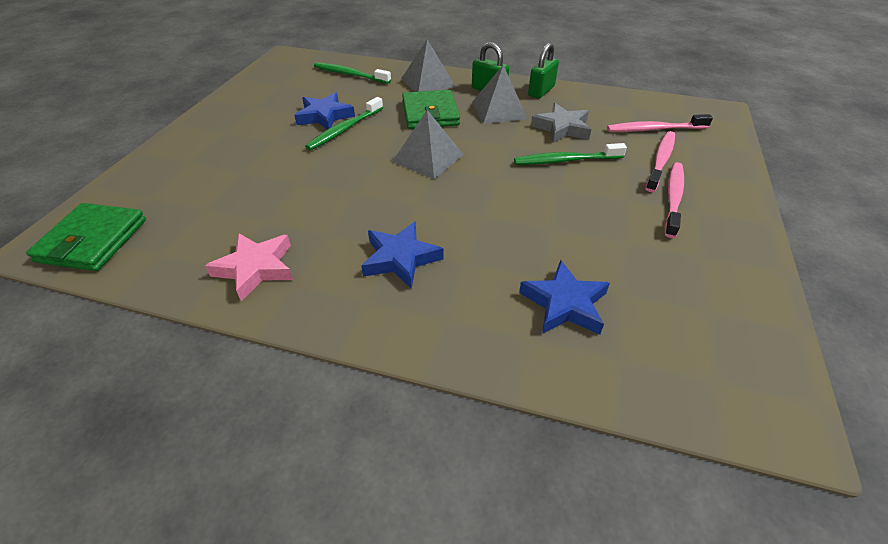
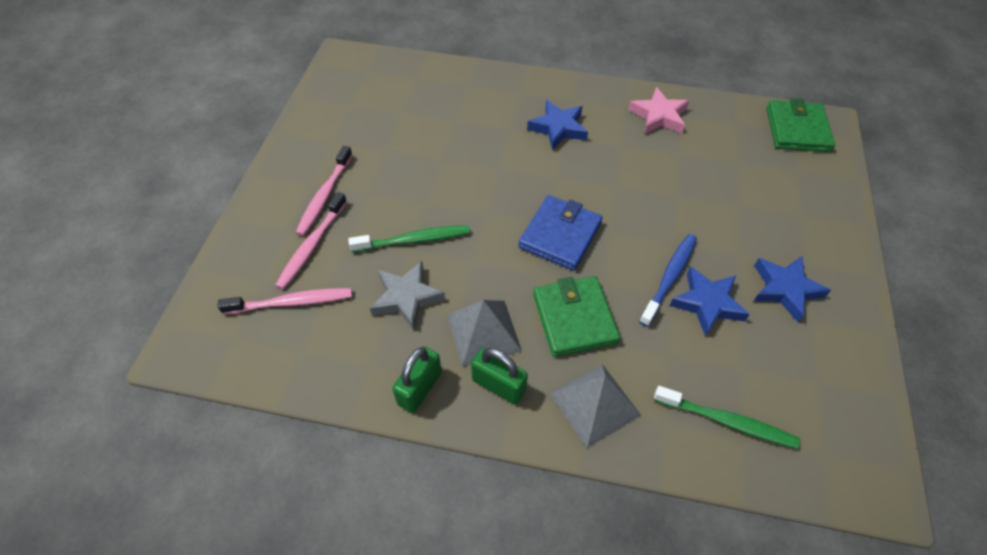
camera: 175 degrees right, 10 degrees up
(344, 129) = (669, 278): green toothbrush -> blue toothbrush
(428, 158) = (560, 235): grey pyramid -> blue wallet
(564, 303) = (442, 104): blue star -> blue star (785, 289)

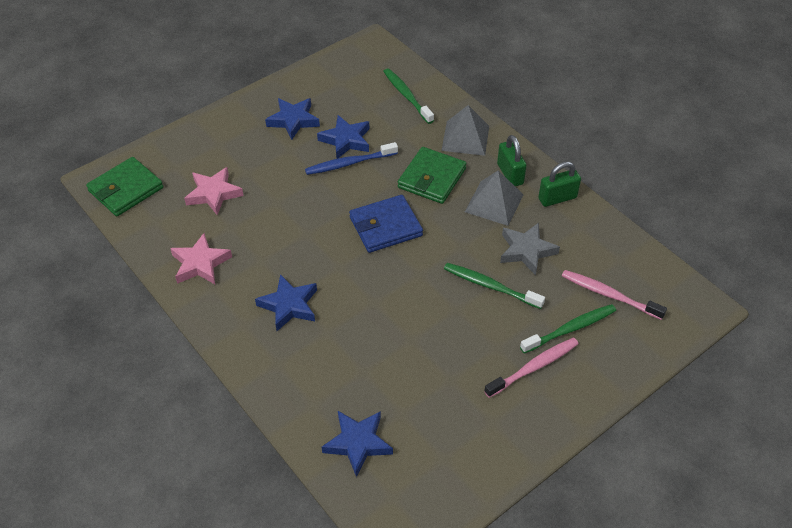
camera: 140 degrees left, 5 degrees down
(311, 245) = (570, 329): pink toothbrush -> green toothbrush
(416, 82) = (358, 443): none -> blue star
(733, 169) = (213, 193): none -> pink star

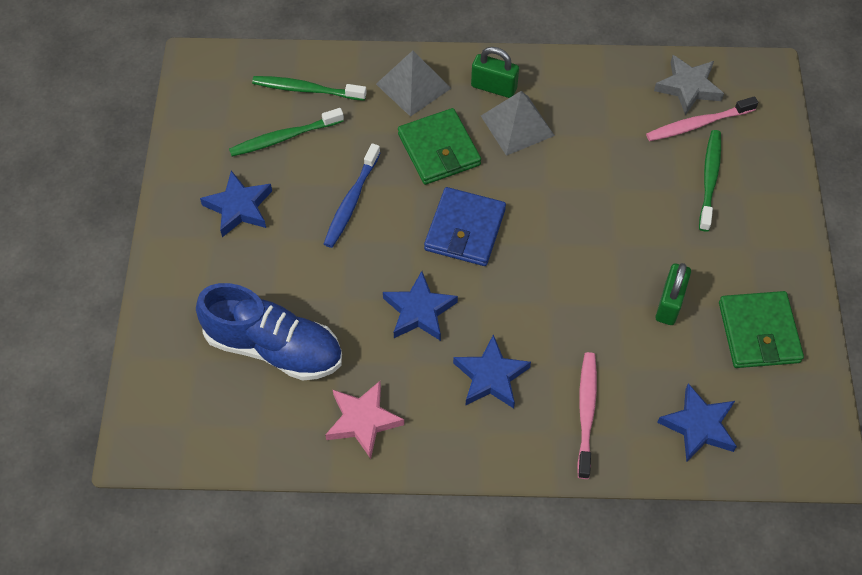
camera: 50 degrees left, 10 degrees up
(126, 189) = (183, 427): green wallet -> green wallet (759, 332)
(213, 193) = (274, 347): pink star -> blue shoe
(346, 140) = (316, 182): blue star -> blue star (419, 311)
(490, 286) = (612, 200): green toothbrush -> green toothbrush (284, 137)
(526, 251) = (596, 144): grey star -> grey star (688, 87)
(534, 367) = (727, 235): pink toothbrush -> pink toothbrush (586, 412)
(557, 198) = (557, 76): green padlock -> green padlock (669, 303)

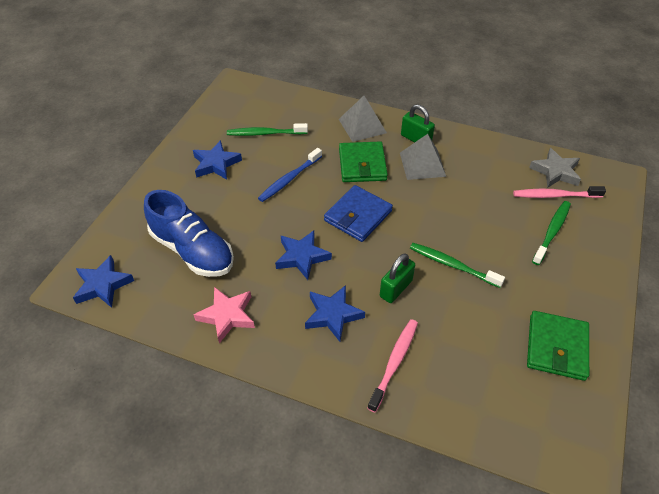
camera: 20 degrees right, 10 degrees down
(306, 89) = (293, 112): green toothbrush -> green toothbrush (452, 265)
(669, 303) = (490, 306): green padlock -> green padlock (396, 288)
(698, 426) = (482, 402): blue star -> blue star (103, 285)

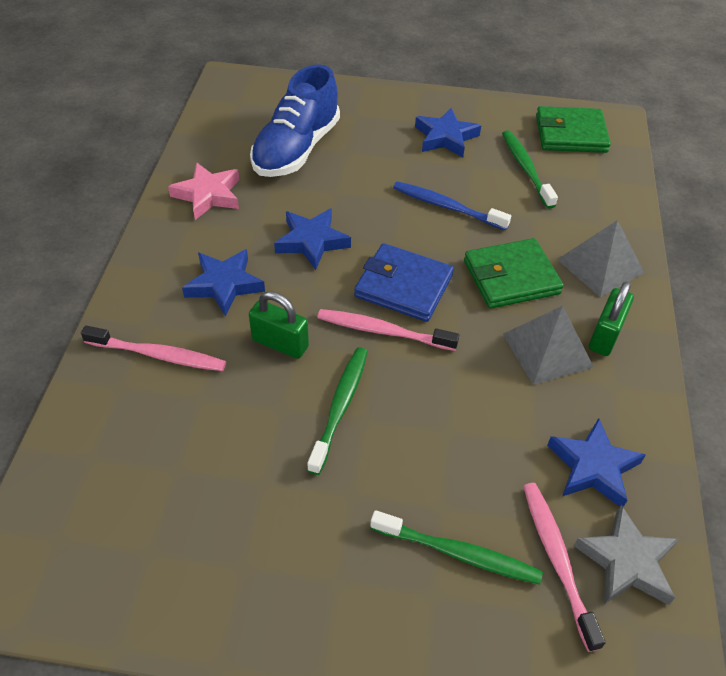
camera: 75 degrees right, 0 degrees up
(103, 285) = (233, 99): blue star -> blue star (593, 467)
(395, 233) = (383, 331): none -> pink toothbrush
(557, 347) = (205, 557): green wallet -> green wallet (570, 134)

